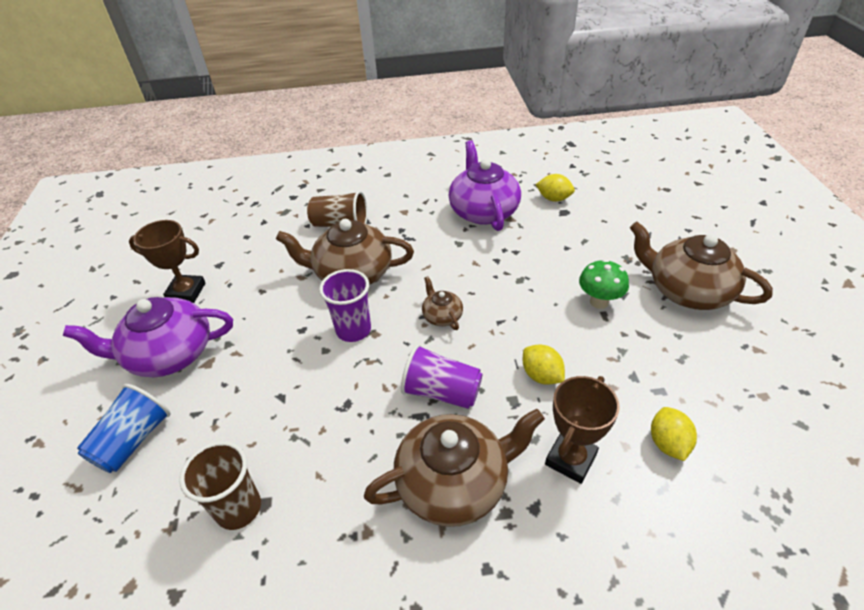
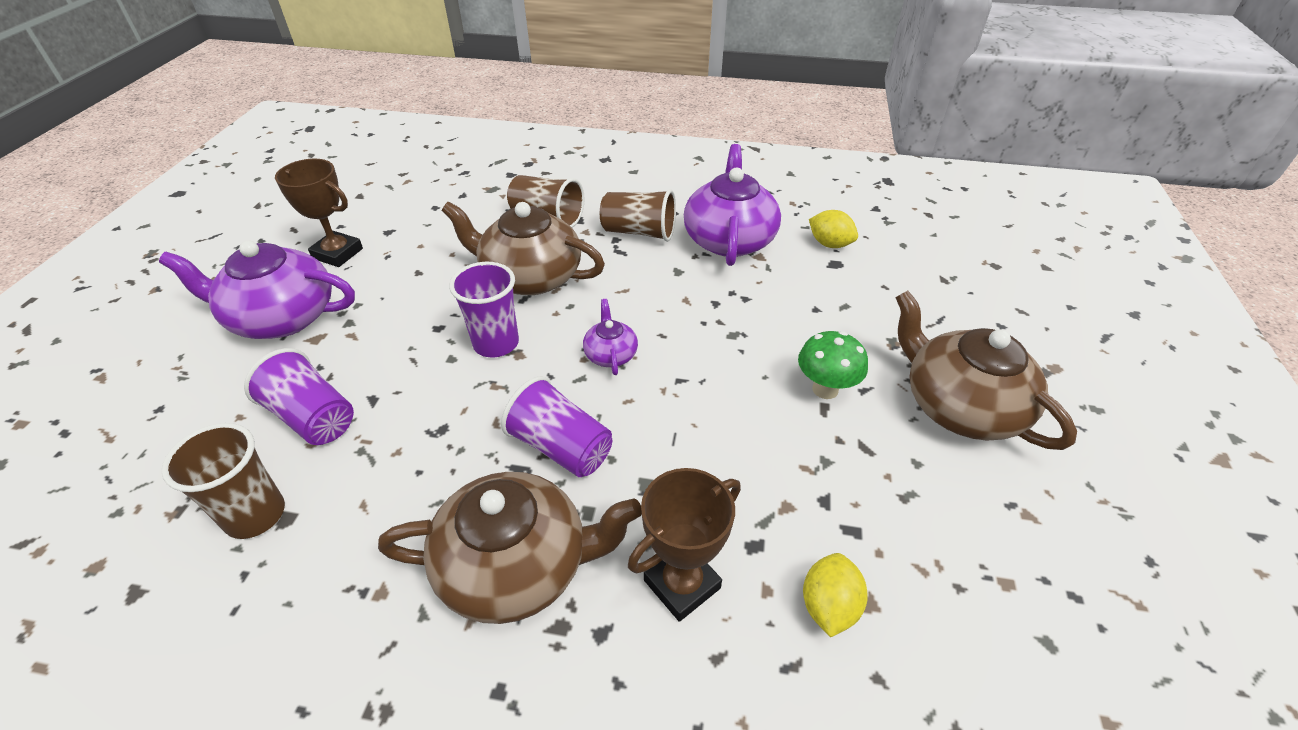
camera: 15 degrees right, 0 degrees up
(134, 440) = (192, 403): blue cup -> none
(241, 424) = (313, 417): none -> purple cup
(416, 220) = (639, 232): none -> brown cup
(442, 316) = (610, 354): brown teapot -> purple teapot
(541, 375) = (698, 463): yellow lemon -> none

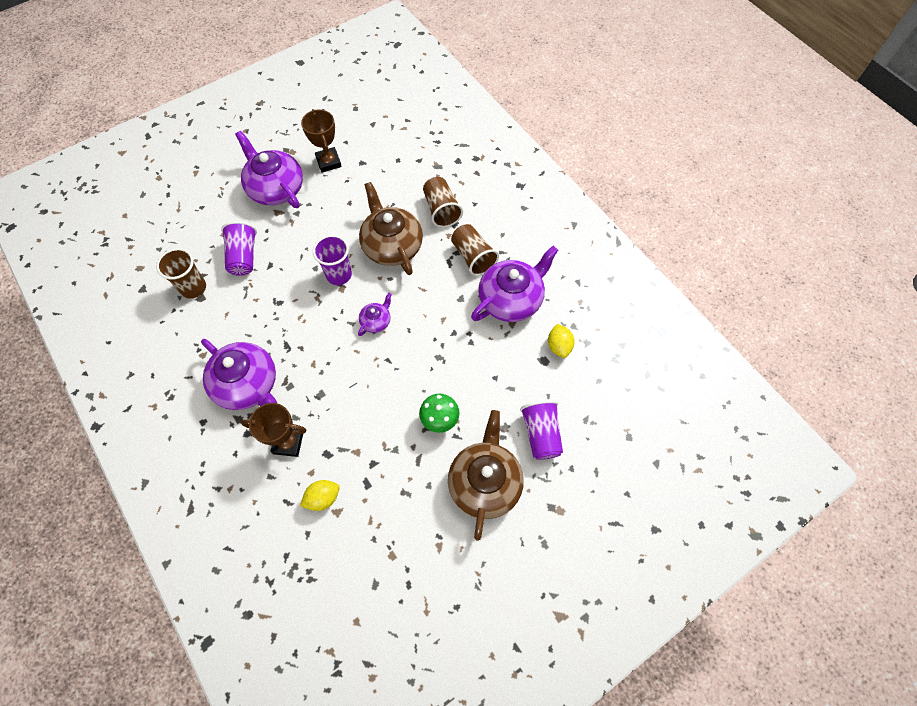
camera: 45 degrees right, 20 degrees up
(517, 566) = (248, 385): brown teapot -> purple teapot
(561, 447) = (309, 350): purple cup -> purple cup (541, 434)

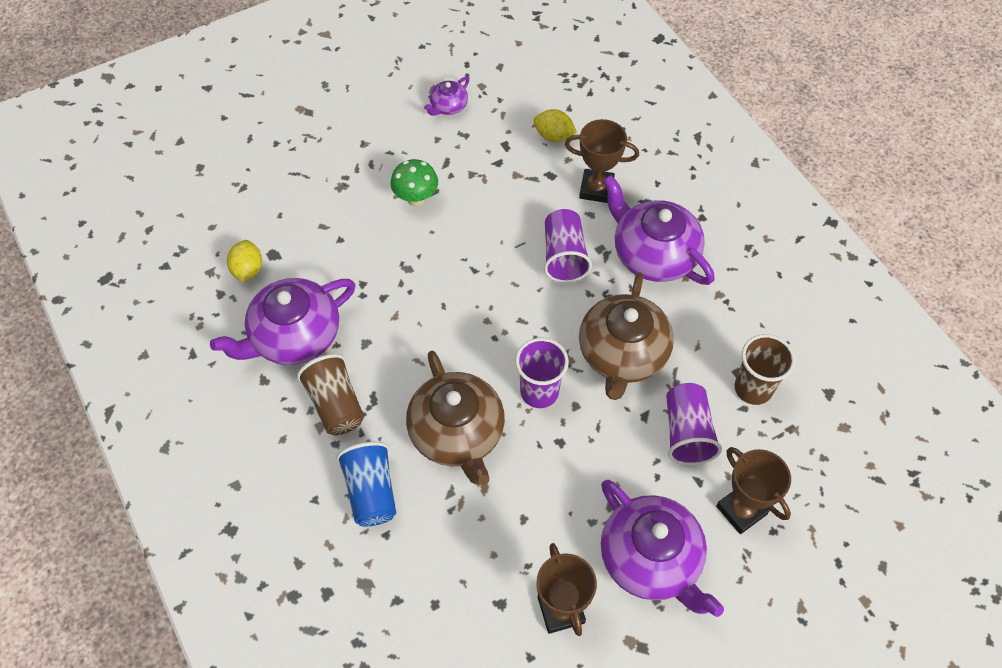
camera: 175 degrees left, 5 degrees down
(218, 216) = (741, 510): none -> brown trophy
(323, 498) = (553, 136): yellow lemon -> yellow lemon turned 45 degrees clockwise
(376, 321) = (487, 320): purple teapot -> purple teapot (448, 106)
(441, 210) = (371, 492): brown cup -> blue cup
(485, 482) = (375, 137): brown teapot -> brown teapot (622, 354)
(541, 434) = (300, 177): purple cup -> purple cup (564, 256)

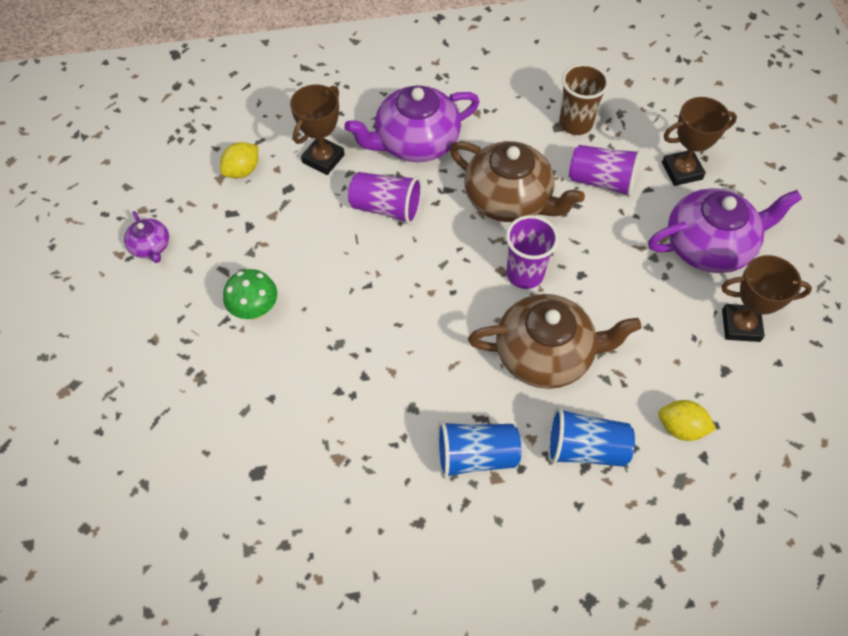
camera: 70 degrees left, 0 degrees up
(248, 270) = (266, 505): yellow lemon -> yellow lemon (681, 428)
(294, 336) = (376, 477): purple teapot -> none
(335, 404) = (475, 456): brown cup -> blue cup

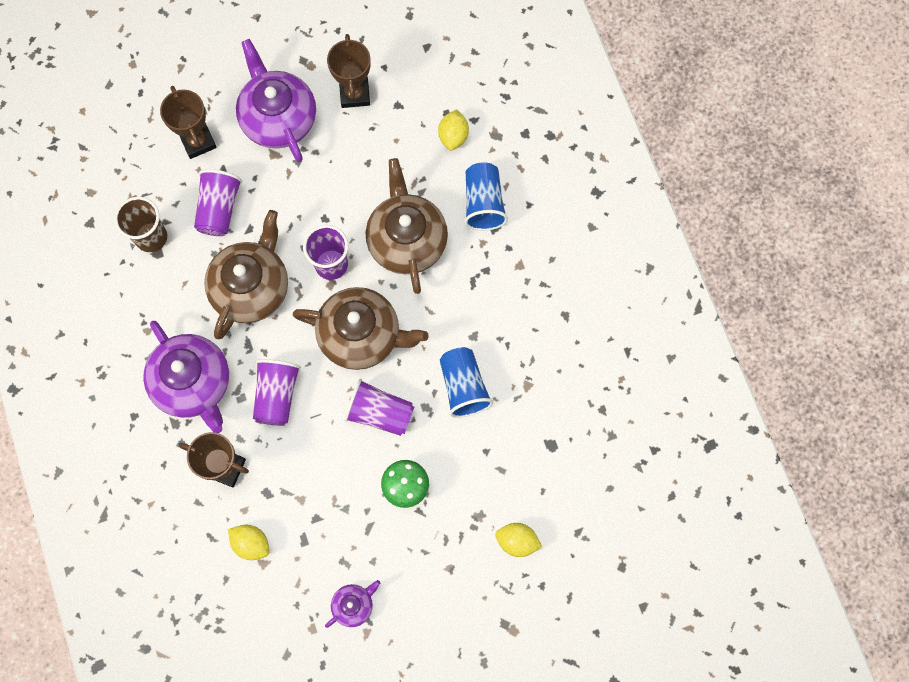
camera: 100 degrees left, 15 degrees up
(158, 413) = (517, 541): none -> yellow lemon
(344, 297) = (380, 413): none -> purple cup
(437, 292) = (361, 335): none -> brown teapot
(475, 456) = (505, 282): blue cup -> blue cup (463, 386)

